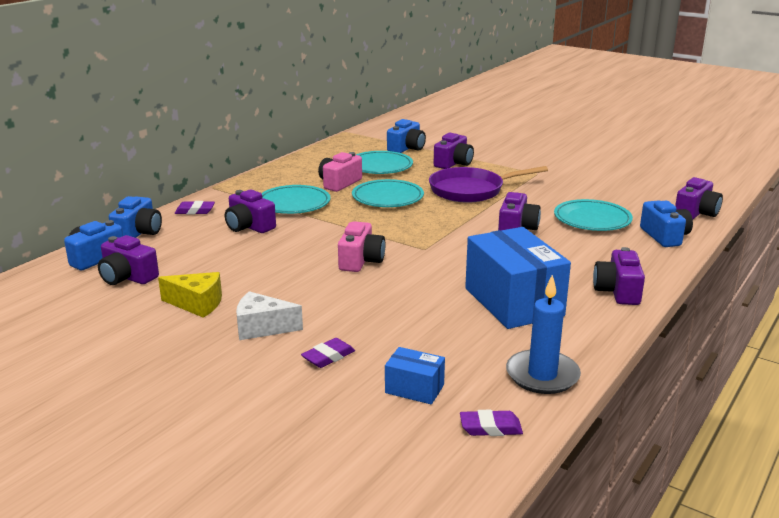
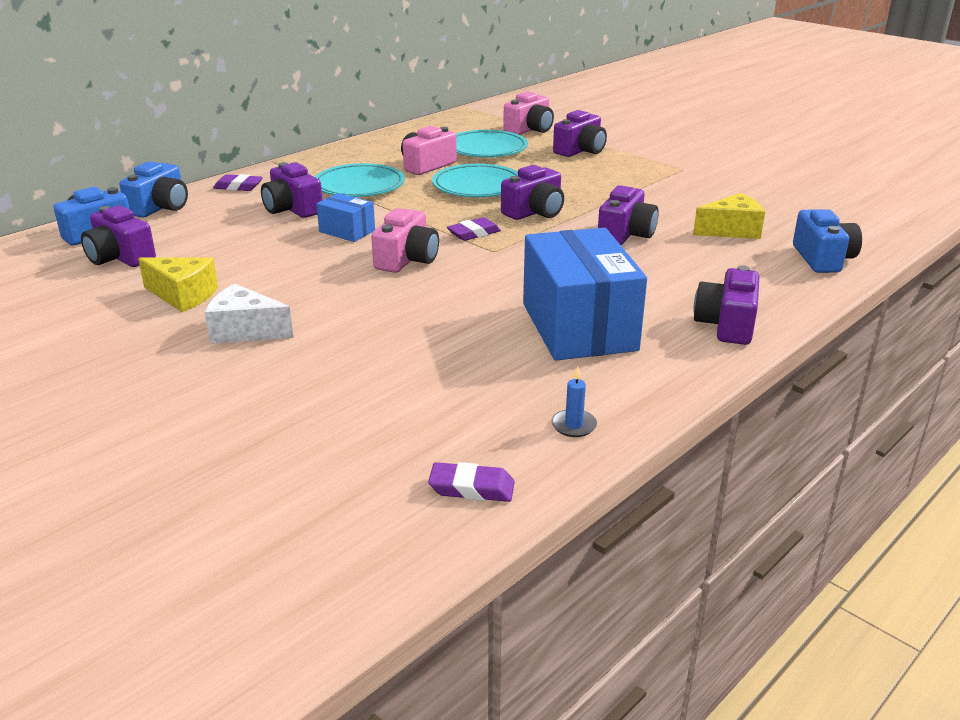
camera: 10 degrees right, 5 degrees up
(328, 357) = (307, 374): purple eraser -> purple eraser (474, 233)
(406, 148) = (529, 129): blue camera -> pink camera
(414, 389) = (396, 426): blue box -> blue box (347, 231)
(471, 190) = (587, 184): purple pan -> none
(542, 375) = (573, 425): blue candle -> blue candle, size x0.46
(592, 219) = (731, 230): turquoise plate -> yellow cheese
(696, 213) = (880, 232): purple camera -> purple camera (534, 212)

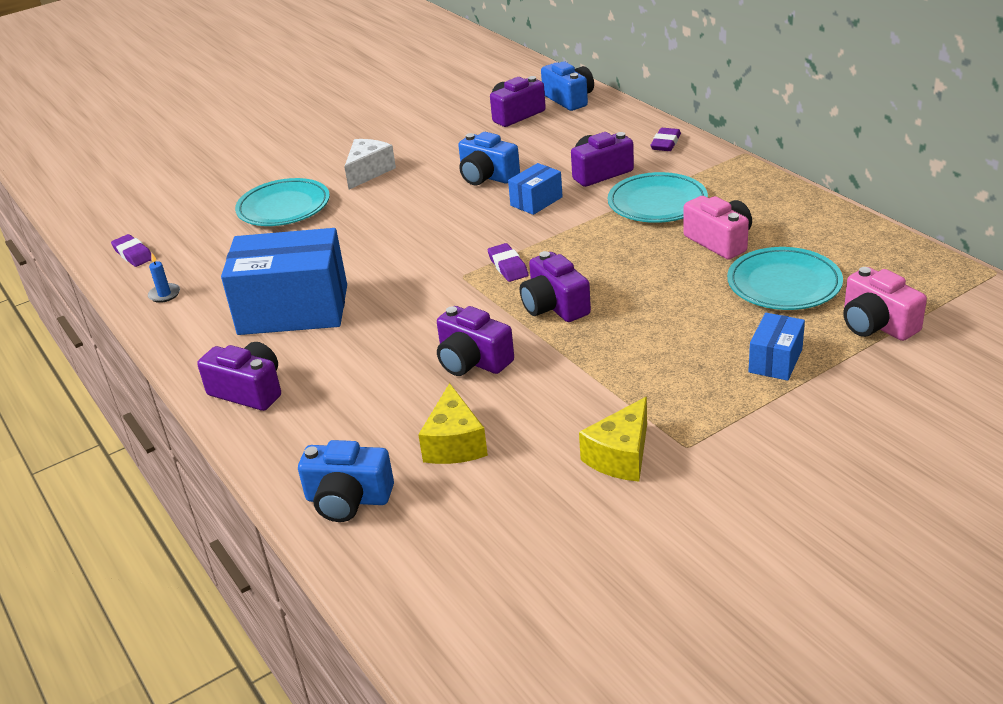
camera: 105 degrees right, 5 degrees up
(160, 207) = (619, 116): blue camera -> blue camera (487, 176)
(183, 295) = (436, 145): yellow cheese -> yellow cheese (621, 456)
(407, 259) = (461, 231): pink camera -> none
(471, 488) = (133, 254): purple eraser -> purple eraser turned 60 degrees counterclockwise
(477, 186) = (643, 273): turquoise plate -> turquoise plate (284, 207)
(580, 150) = (775, 361): purple camera -> blue box

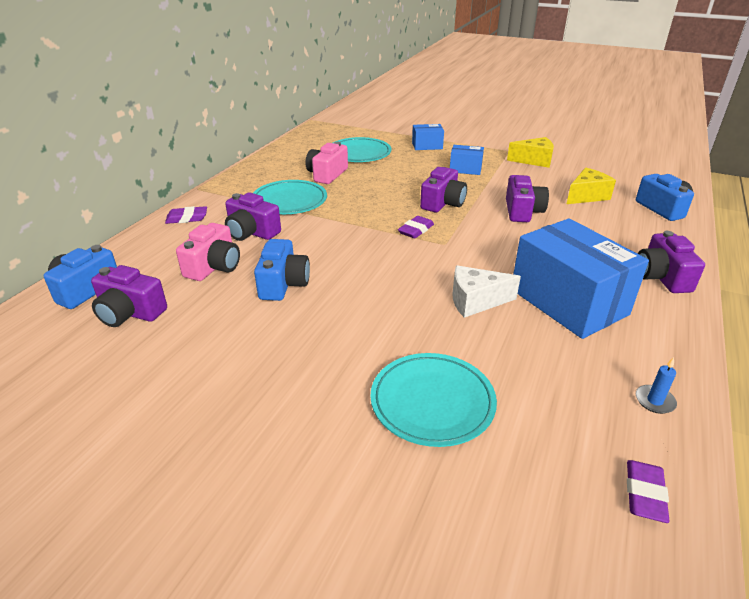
camera: 125 degrees left, 0 degrees up
(368, 172) = (311, 370): white cheese -> white cheese (475, 301)
(536, 201) = (315, 246): blue box -> blue box (465, 169)
(876, 324) = (376, 133): pink camera -> pink camera (214, 267)

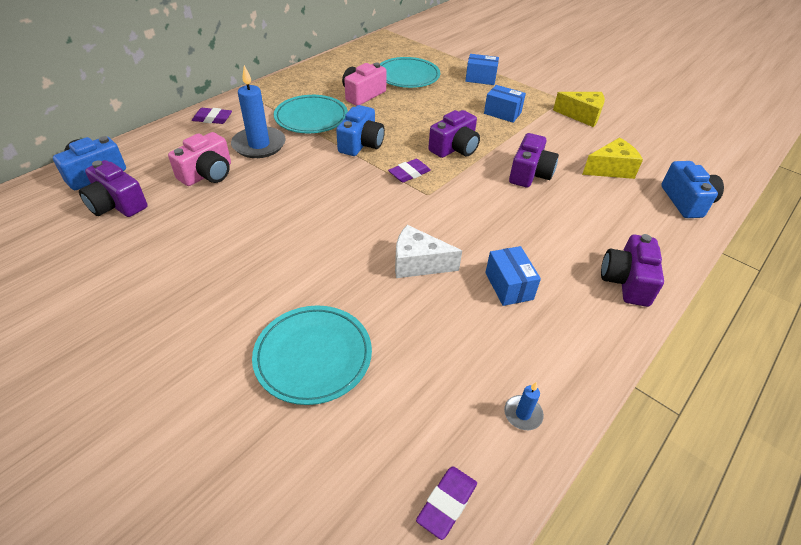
camera: 15 degrees right, 10 degrees up
(251, 232) = (259, 145): purple camera -> blue candle
(283, 284) = (256, 205): blue camera -> blue camera (361, 144)
(568, 302) = (509, 286): blue box -> blue box, size x0.47

